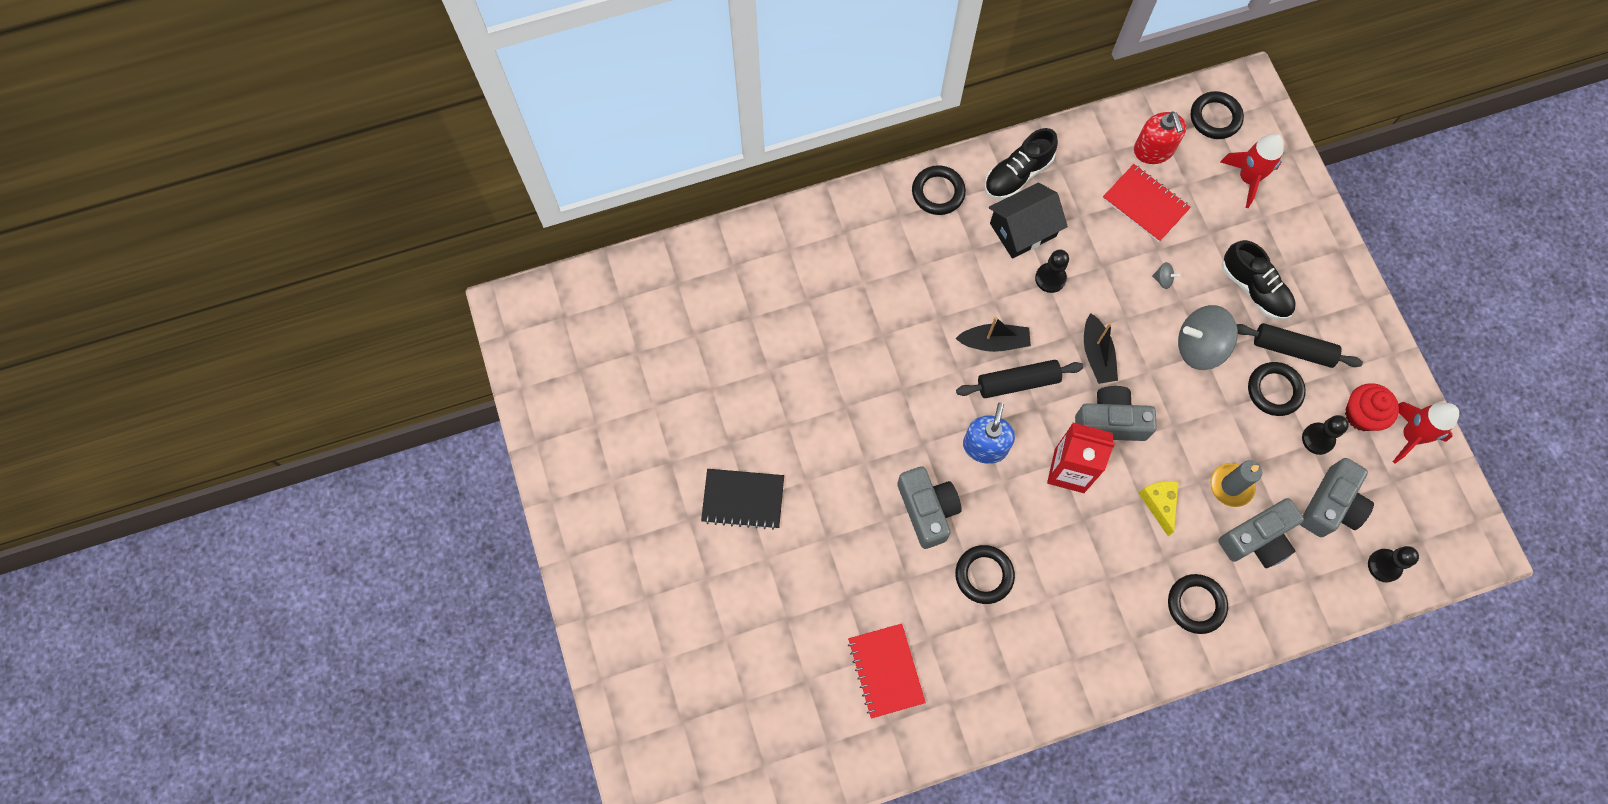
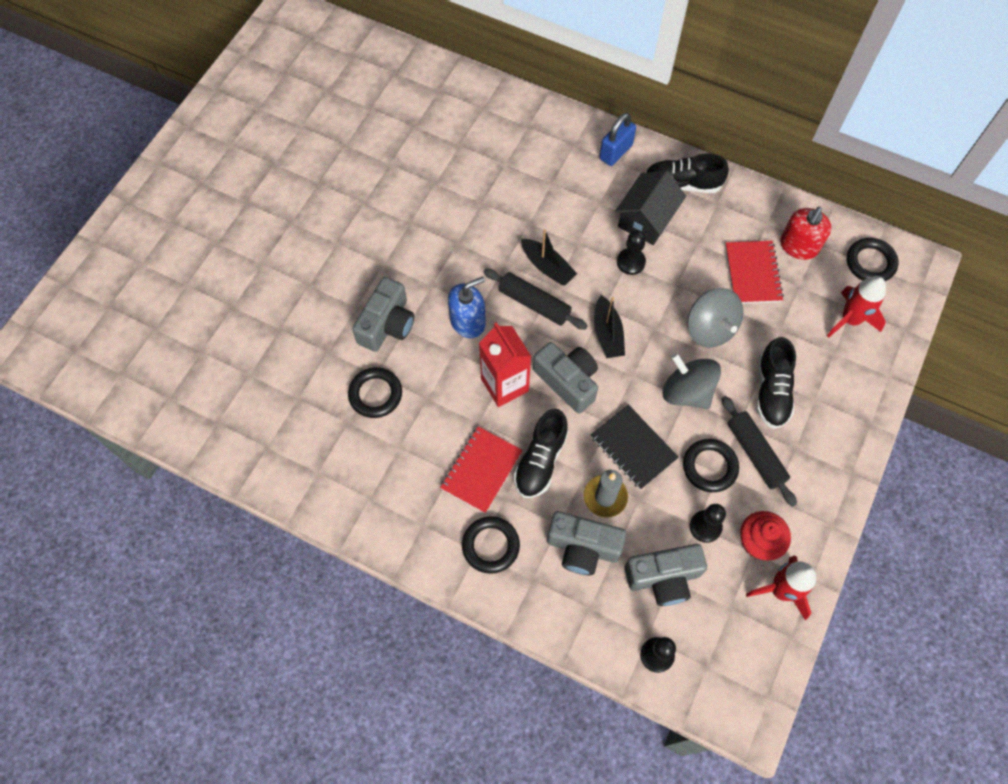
camera: 45 degrees right, 5 degrees down
(743, 499) = (288, 219): black notebook -> black notebook (633, 447)
(886, 671) = (251, 391): red notebook -> red notebook (481, 470)
(938, 192) = (615, 152): black ring -> blue padlock
(1022, 230) = (646, 219): black house -> black house turned 75 degrees counterclockwise
(1097, 355) = (607, 334): black boat -> black boat turned 45 degrees counterclockwise
(1159, 504) = (540, 461): yellow cheese -> black shoe
(1163, 279) = (710, 329): grey spinning top -> grey spinning top, size x2.42

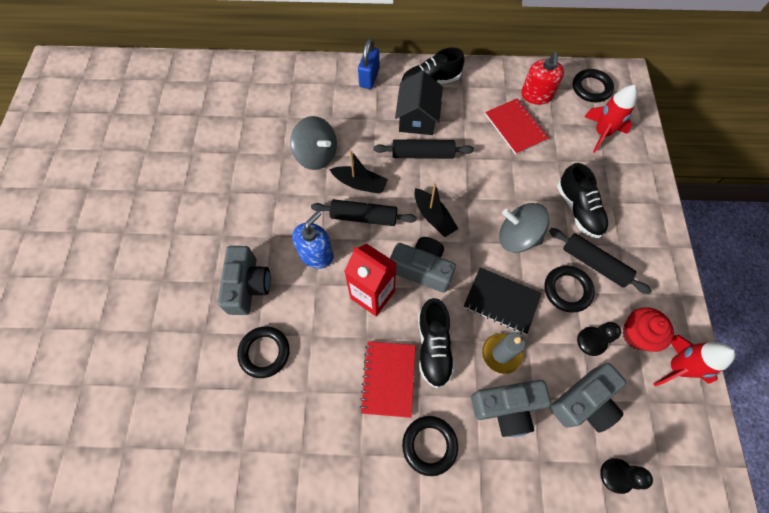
camera: 25 degrees left, 0 degrees up
(631, 262) = (422, 154): black pawn -> black rolling pin
(710, 329) = (508, 181): grey spinning top -> grey spinning top (316, 155)

